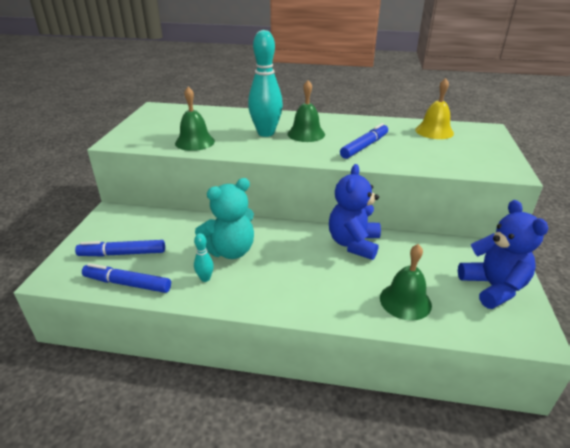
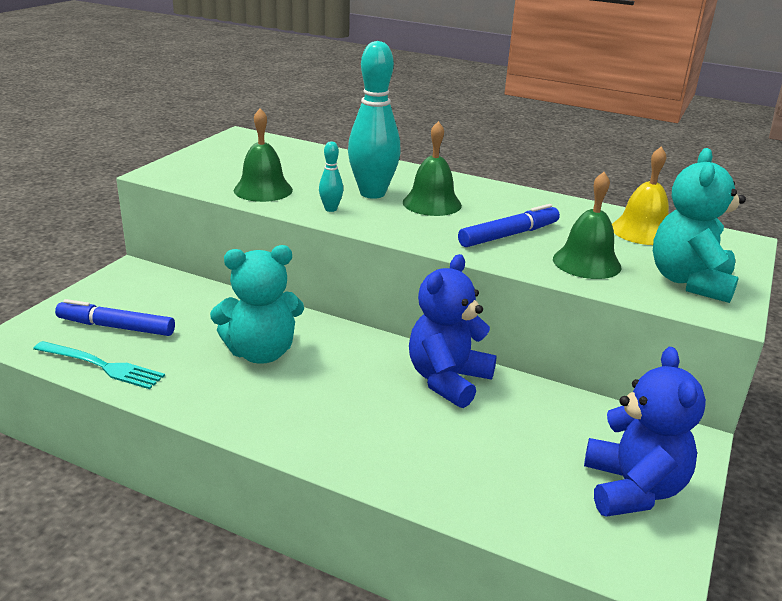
camera: 15 degrees right, 5 degrees down
(127, 284) = (102, 366): blue marker -> turquoise fork
(205, 278) = (206, 381): turquoise bowling pin -> turquoise bowling pin (330, 209)
(405, 301) = (476, 475): green bell -> green bell (586, 262)
(481, 157) = (690, 282): none -> turquoise teddy bear

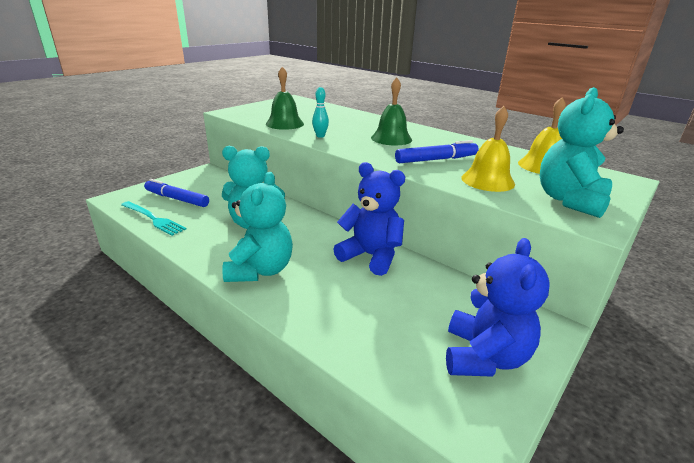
camera: 15 degrees right, 0 degrees up
(311, 423) = (260, 270): none -> turquoise teddy bear
(372, 193) = (354, 130): turquoise bowling pin -> none
(447, 380) = (371, 256): blue teddy bear -> blue teddy bear turned 75 degrees clockwise
(586, 262) = (487, 180): green bell -> yellow bell

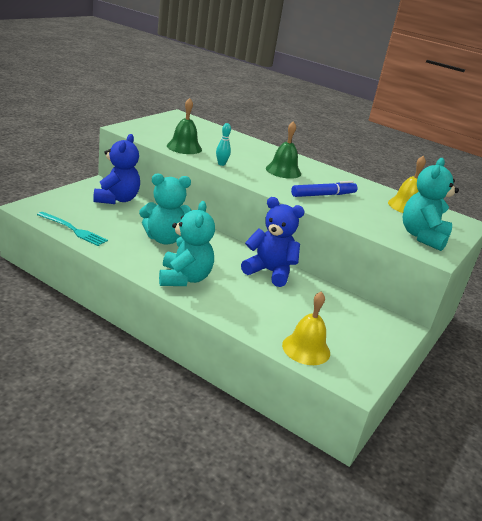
camera: 10 degrees left, 0 degrees up
(177, 199) = (85, 212): blue marker -> none
(484, 357) = (358, 342): blue teddy bear -> blue teddy bear (117, 199)
(487, 180) = (364, 217): yellow bell -> yellow bell (306, 349)

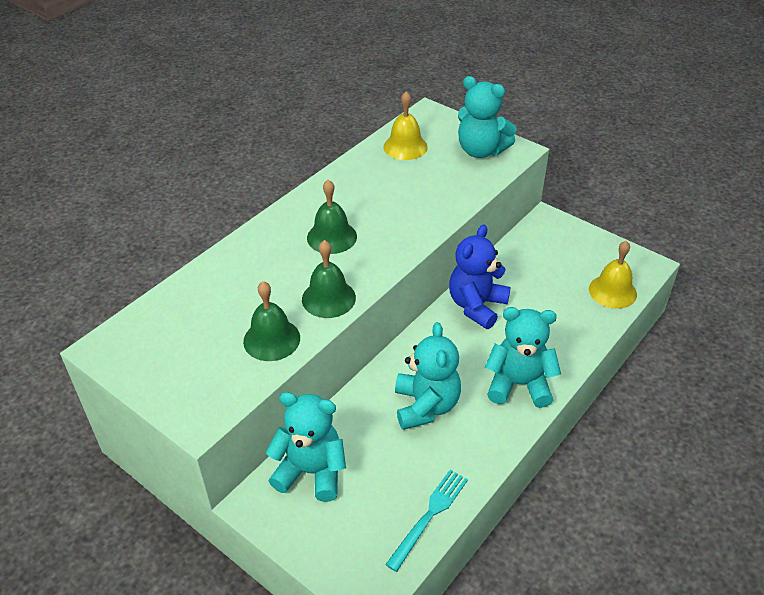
camera: 80 degrees left, 15 degrees up
(117, 199) = (311, 471): blue teddy bear -> turquoise teddy bear
(221, 164) = (328, 298): turquoise bowling pin -> green bell
(323, 195) = (400, 209): blue marker -> none

